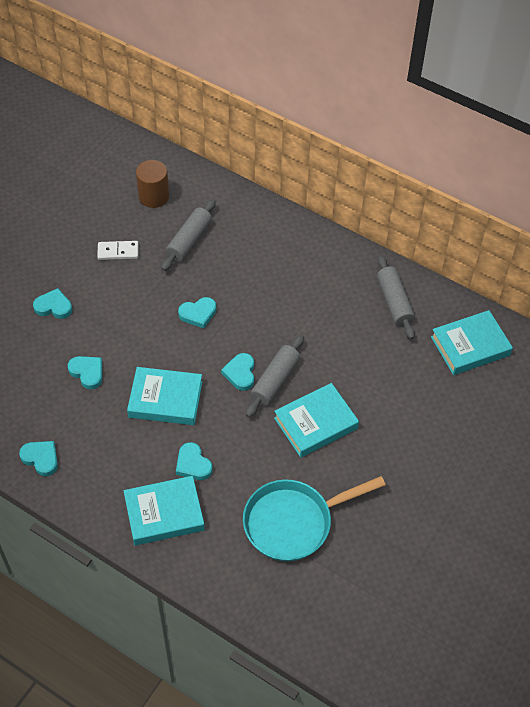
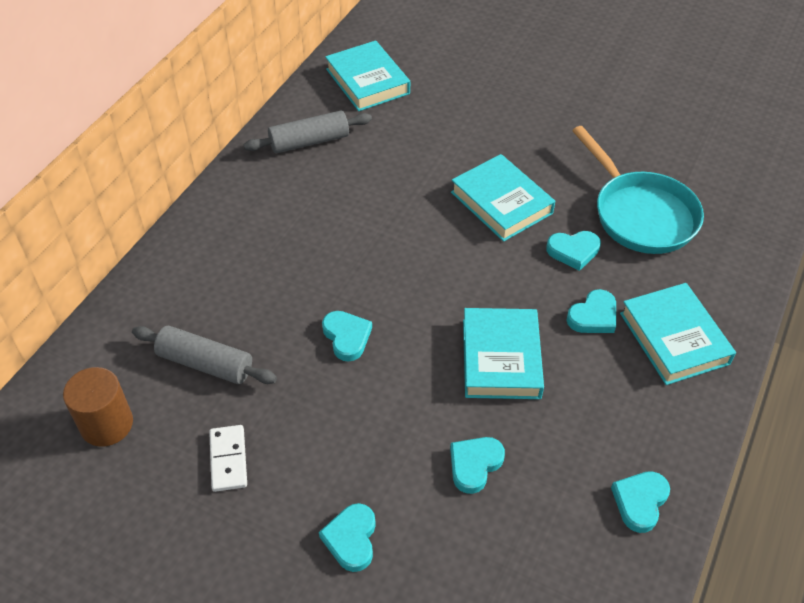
camera: 95 degrees left, 5 degrees down
(240, 373) = (442, 280): turquoise heart -> turquoise heart (573, 251)
(275, 381) = (447, 244): grey rolling pin -> none

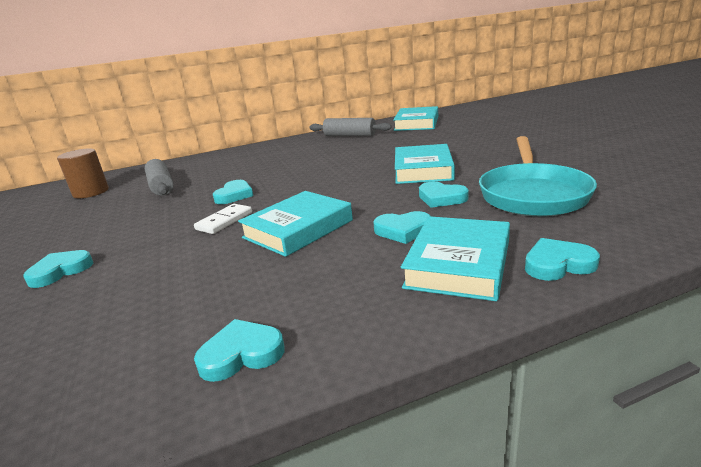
camera: 45 degrees right, 25 degrees down
(228, 459) = (96, 218): white domino -> white domino (224, 221)
(474, 465) = (182, 270): turquoise heart -> turquoise heart (557, 264)

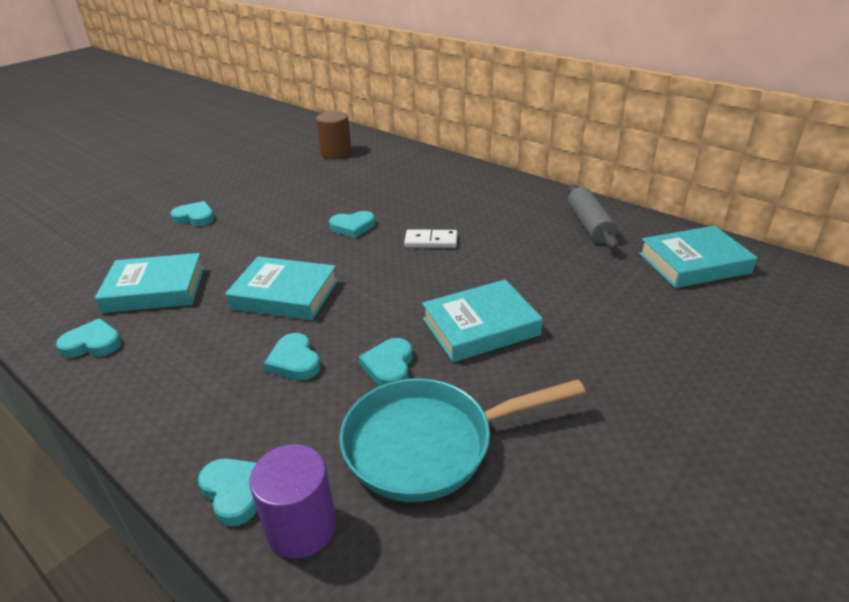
camera: 60 degrees right, 10 degrees up
(161, 186) = (361, 179): grey rolling pin -> none
(224, 221) = (293, 247): white domino -> white domino (431, 241)
(241, 354) = (93, 344): turquoise heart -> turquoise heart turned 45 degrees counterclockwise
(458, 264) = (228, 418): turquoise book -> turquoise book (155, 289)
(603, 239) = (301, 527): none -> purple cylinder

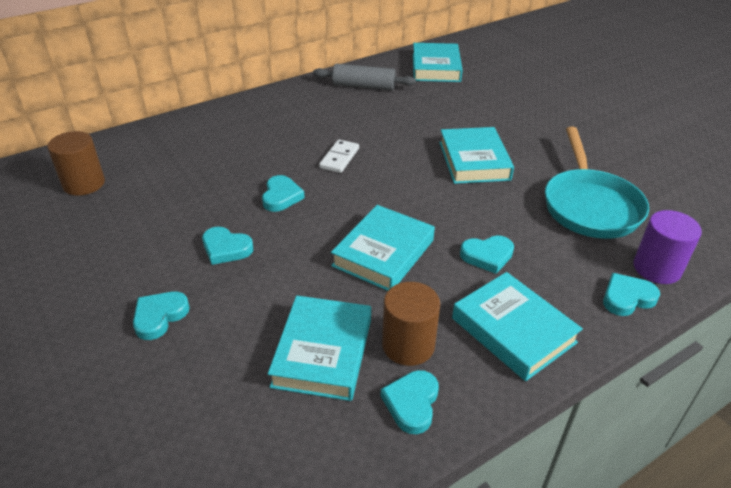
camera: 75 degrees left, 5 degrees up
(160, 330) = (408, 345): none -> brown cylinder
(177, 394) = (513, 330): none -> turquoise book
(389, 366) = (507, 209): turquoise heart -> turquoise heart (226, 248)

